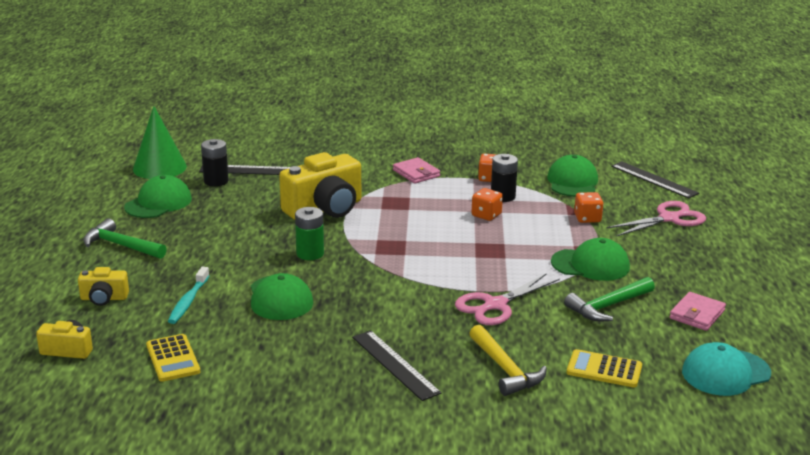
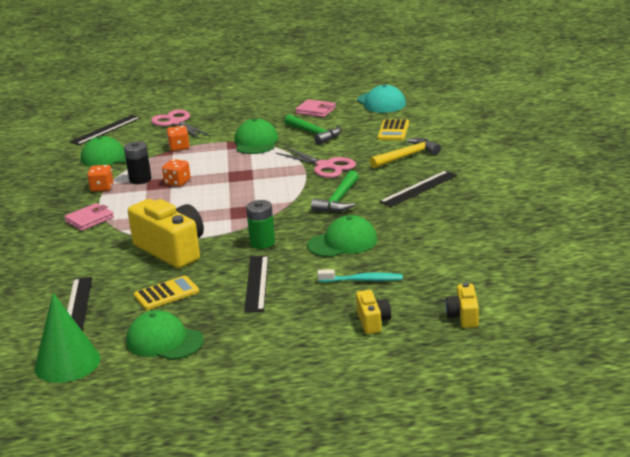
camera: 95 degrees left, 0 degrees up
(121, 245) = (267, 339): green hammer -> green hammer (339, 200)
(173, 358) = (452, 268): yellow calculator -> yellow calculator (166, 294)
(216, 181) = (107, 319): black battery -> none
(226, 246) = (257, 283): none -> black ruler

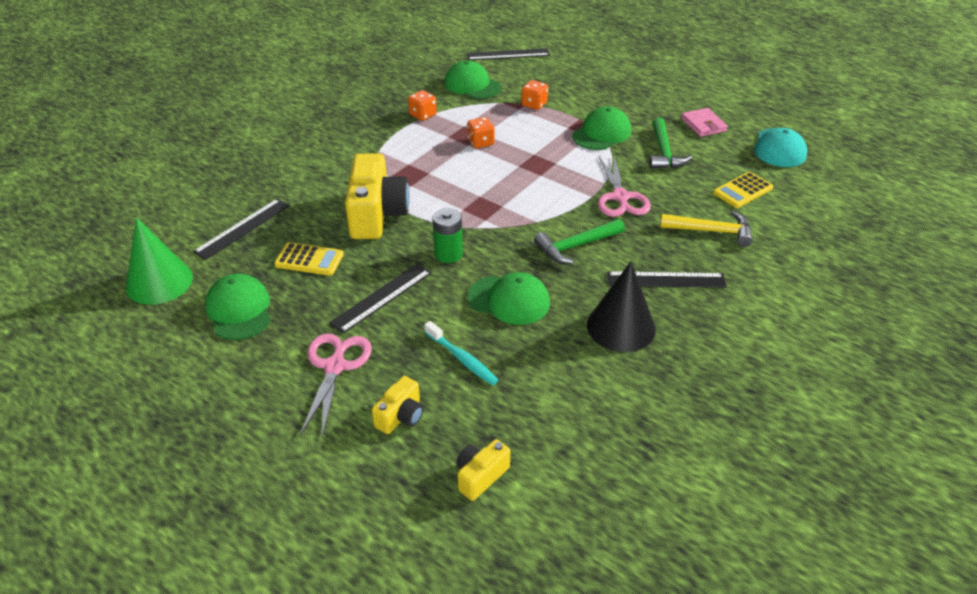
camera: 40 degrees right, 15 degrees up
(89, 219) = (370, 143): pink wallet -> none
(140, 179) = (459, 123): black battery -> none
(176, 123) = (569, 75): pink scissors -> pink scissors (335, 367)
(429, 220) = (621, 327): none -> black cone

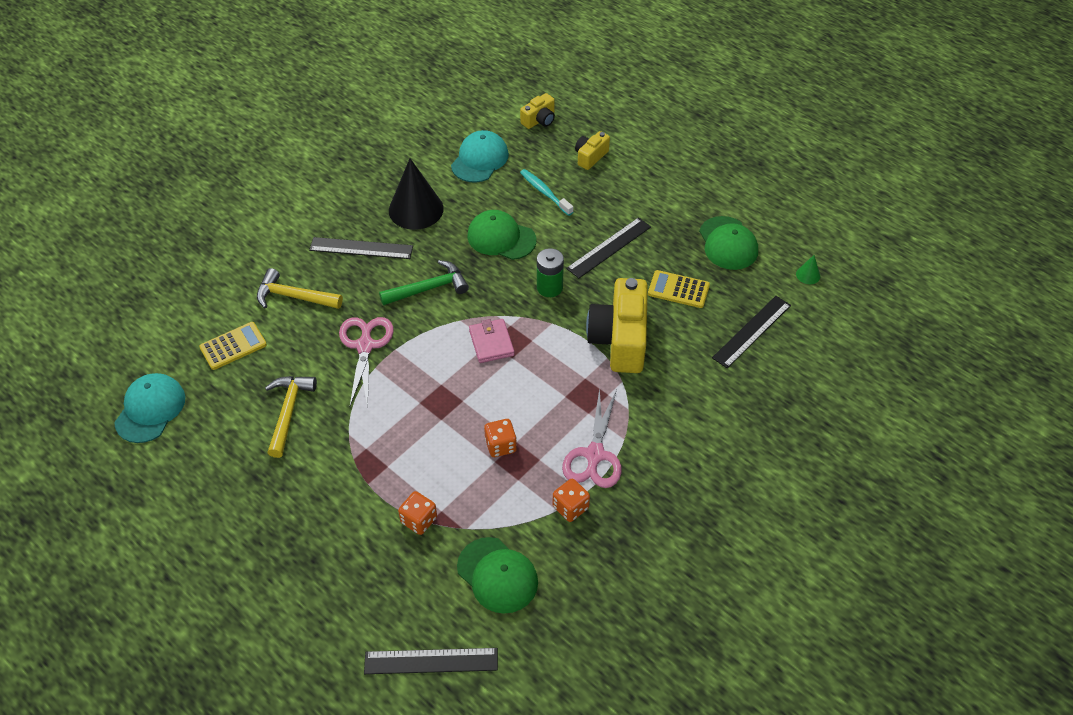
camera: 175 degrees left, 10 degrees up
(159, 282) = (808, 275): green cone -> green cone, size x0.42
(335, 367) = (641, 192): pink scissors -> pink scissors (594, 455)
(558, 401) = (480, 159): none -> turquoise cap
(601, 133) = (349, 452): green cap -> none
(663, 152) = (288, 412): green hammer -> yellow hammer
(703, 125) = (216, 459): pink wallet -> pink wallet (491, 343)

